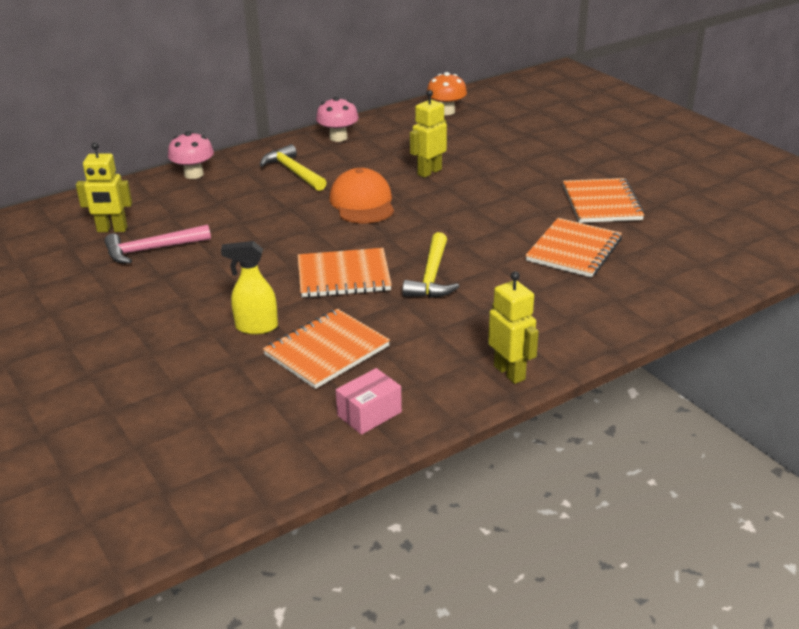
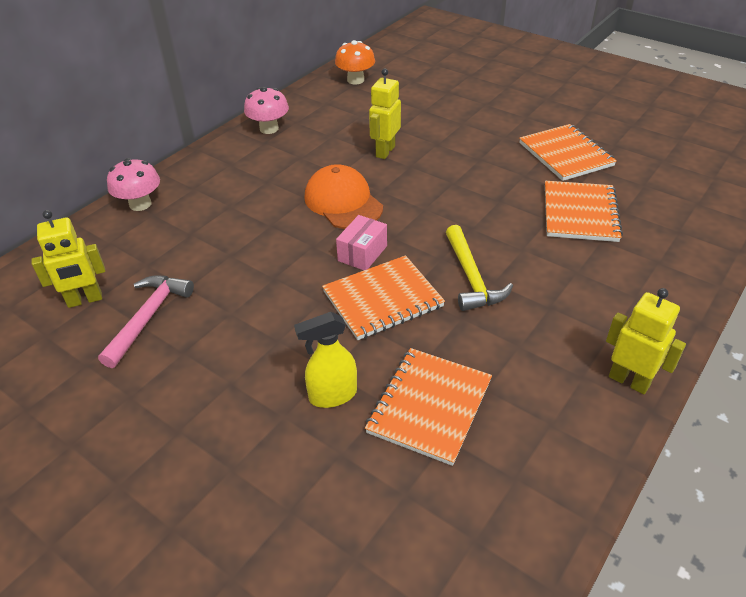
camera: 20 degrees left, 10 degrees up
(152, 250) = (148, 317): pink hammer -> pink hammer turned 150 degrees clockwise
(293, 172) = (247, 179): yellow hammer -> none
(369, 414) = (531, 483): pink box -> pink box (362, 253)

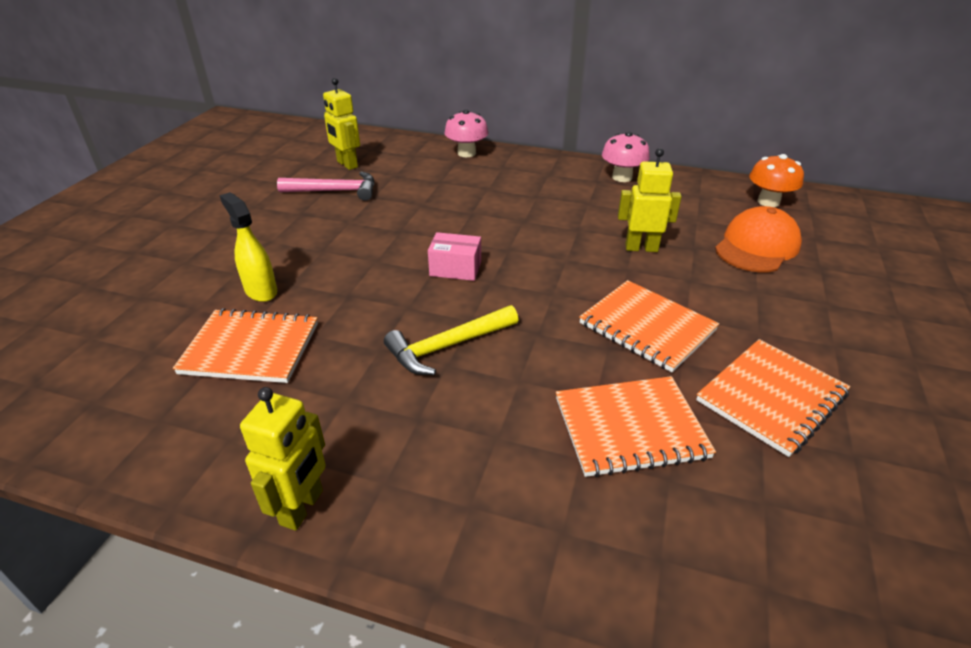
camera: 70 degrees right, 5 degrees down
(343, 202) = (531, 241): orange cap -> orange cap (757, 246)
(383, 299) = (391, 294): orange notebook -> orange notebook (647, 327)

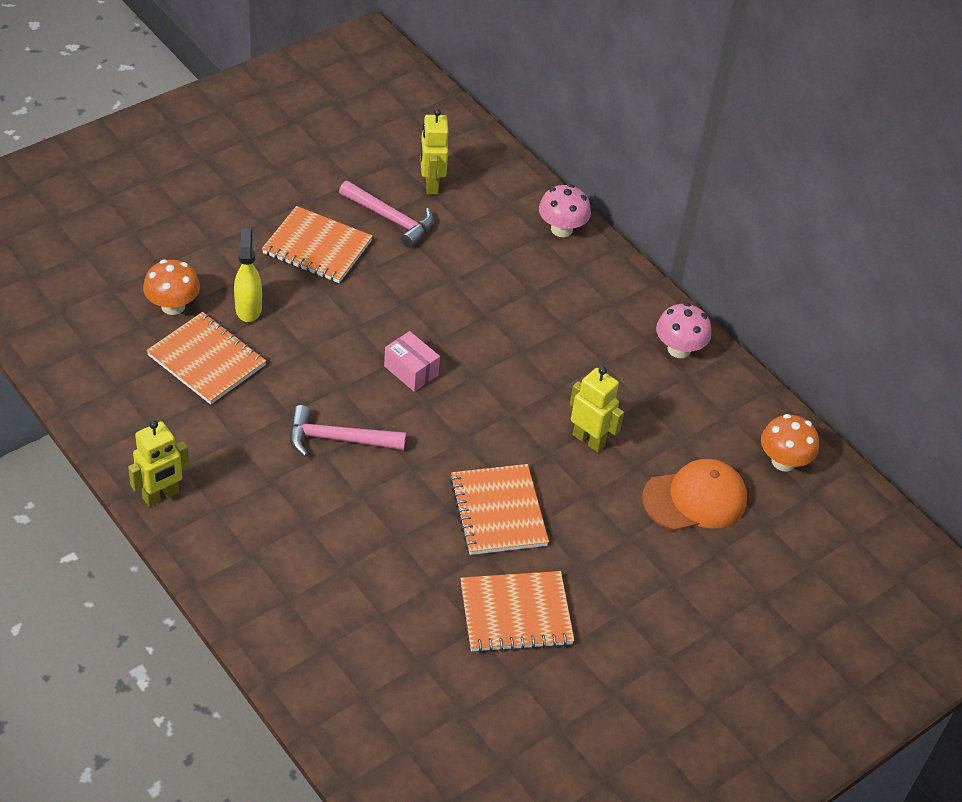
camera: 30 degrees right, 10 degrees up
(176, 322) = (173, 306): none -> orange mushroom
(447, 346) = (337, 439): yellow hammer -> pink hammer
(630, 428) = (395, 571): orange notebook -> orange notebook (317, 247)

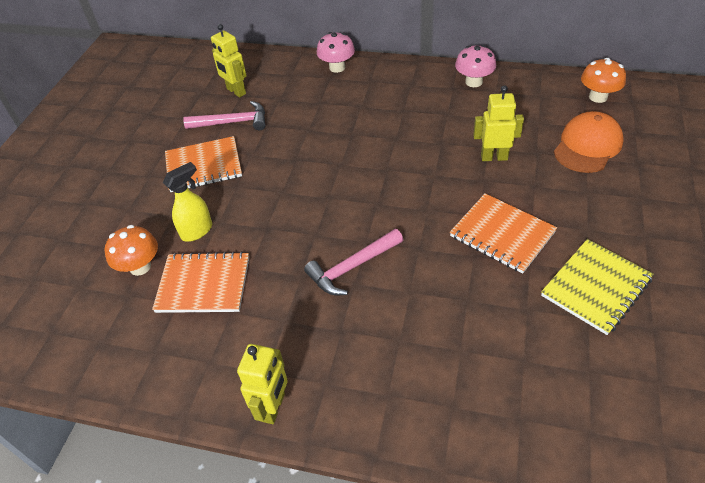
camera: 30 degrees left, 0 degrees up
(248, 308) = (197, 231): yellow spray bottle -> yellow spray bottle turned 90 degrees clockwise
(411, 371) = (347, 193): pink box -> none
(516, 614) = (595, 287): orange notebook -> yellow notebook

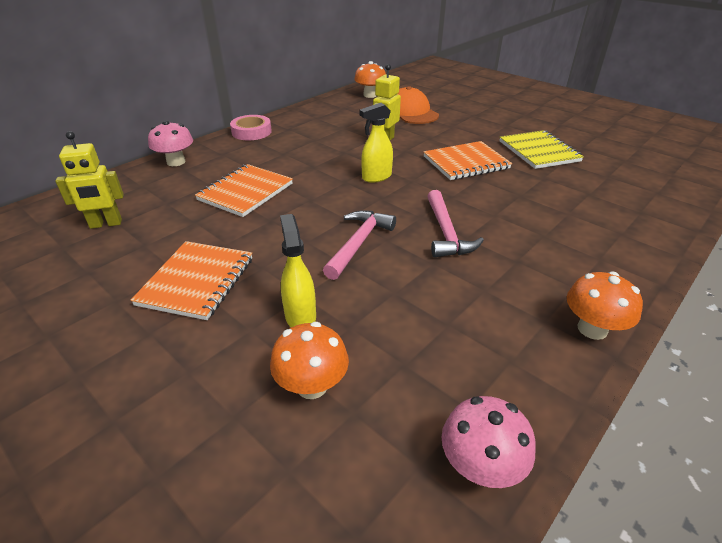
camera: 65 degrees left, 10 degrees down
(203, 284) = (391, 334): orange notebook -> orange notebook (246, 192)
(233, 122) = (154, 240): pink hammer -> pink hammer (359, 243)
(273, 407) = (592, 329): yellow robot -> orange mushroom
(412, 184) = (376, 177): none -> yellow spray bottle
(424, 72) = (251, 132): none -> pink tape
(473, 82) = (294, 120): pink mushroom -> pink mushroom (480, 466)

